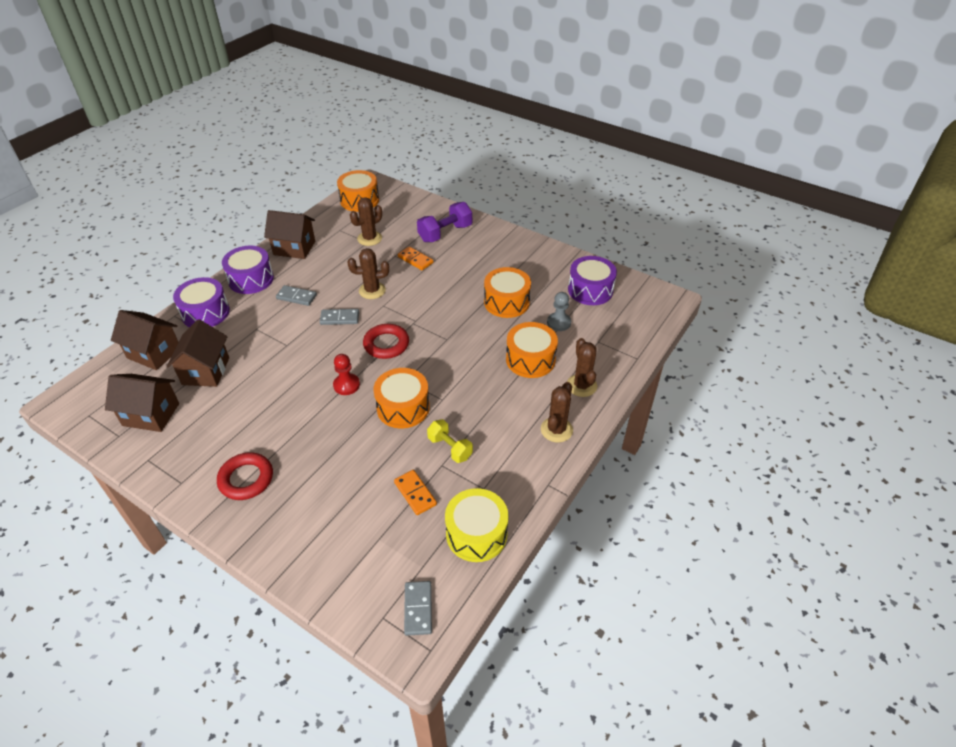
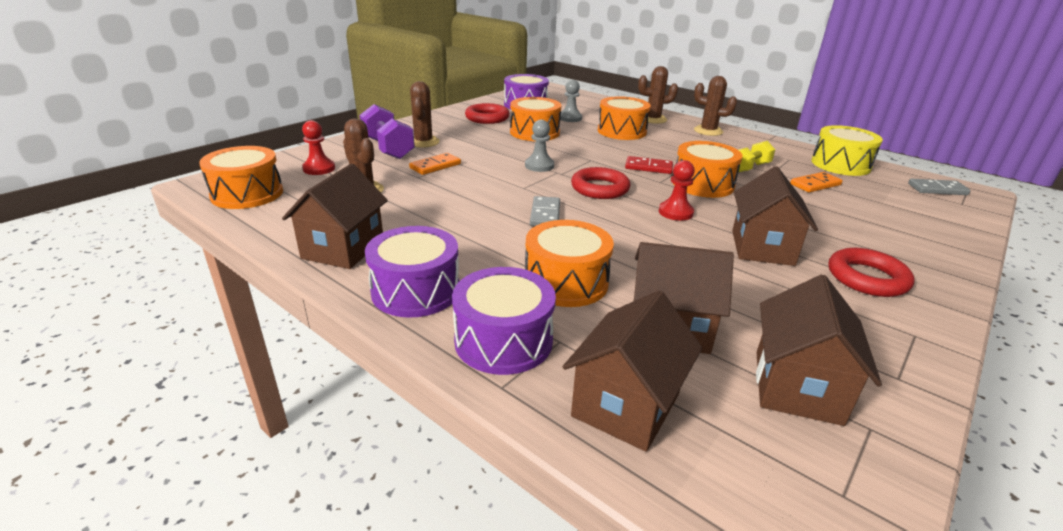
camera: 85 degrees left, 15 degrees down
(254, 331) = (566, 282): none -> orange drum
(291, 427) = (762, 247): none -> brown house
(296, 297) = (485, 246): grey domino -> none
(372, 290) = (490, 192): brown cactus -> brown cactus (423, 142)
(401, 214) = (319, 169): none -> red pawn
(426, 310) = (539, 166): none -> grey pawn
(436, 374) = (648, 167): none -> red domino
(537, 270) = (487, 118): none -> red ring

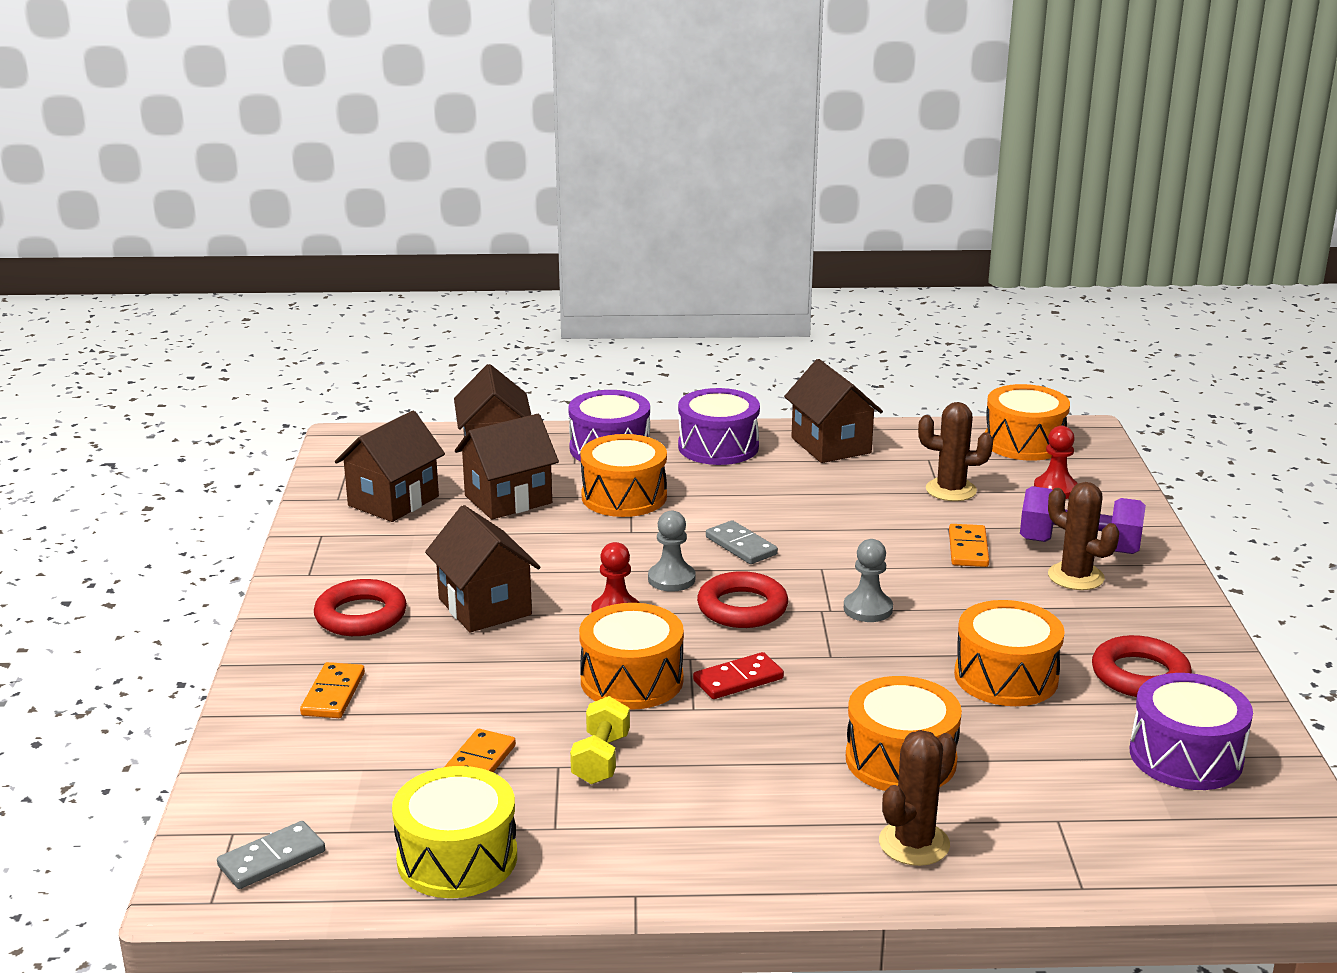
camera: 140 degrees right, 5 degrees down
(570, 118) = (1039, 754): grey pawn -> grey pawn (671, 579)
(708, 131) = (770, 856): brown cactus -> none
(797, 387) = (393, 501): brown house -> brown house turned 60 degrees clockwise
(897, 238) = (333, 694): none -> orange domino

